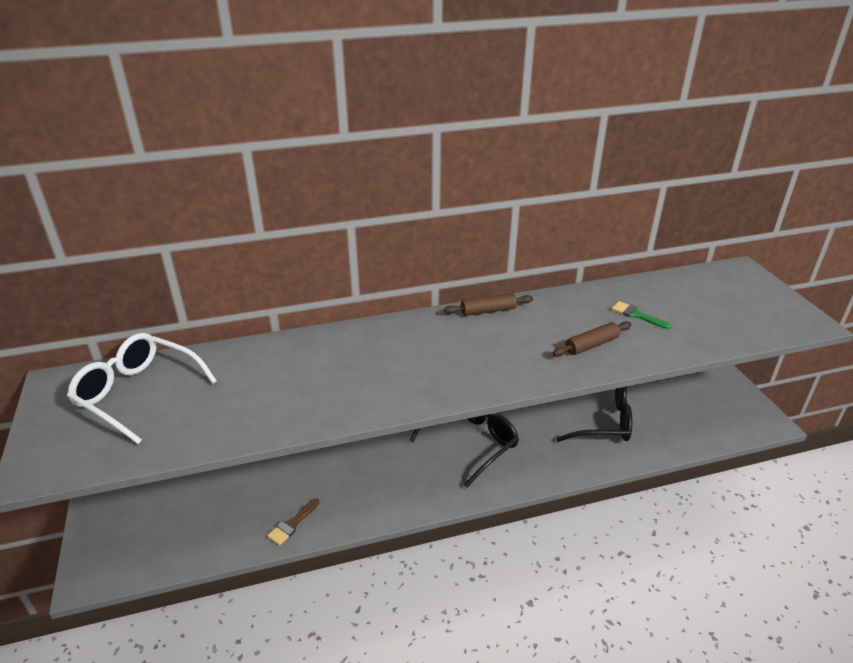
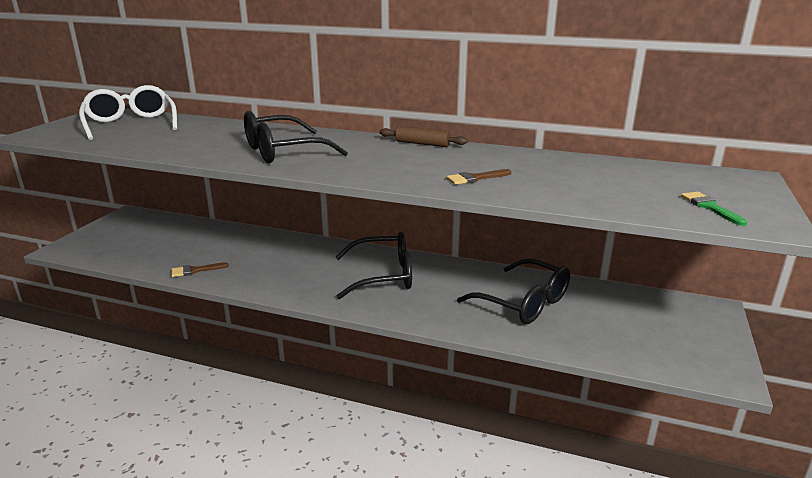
camera: 35 degrees right, 10 degrees down
(386, 374) = (282, 151): none -> black glasses
(591, 345) = (475, 178): brown rolling pin -> brown brush
(637, 315) = (558, 175): green brush -> green brush (710, 207)

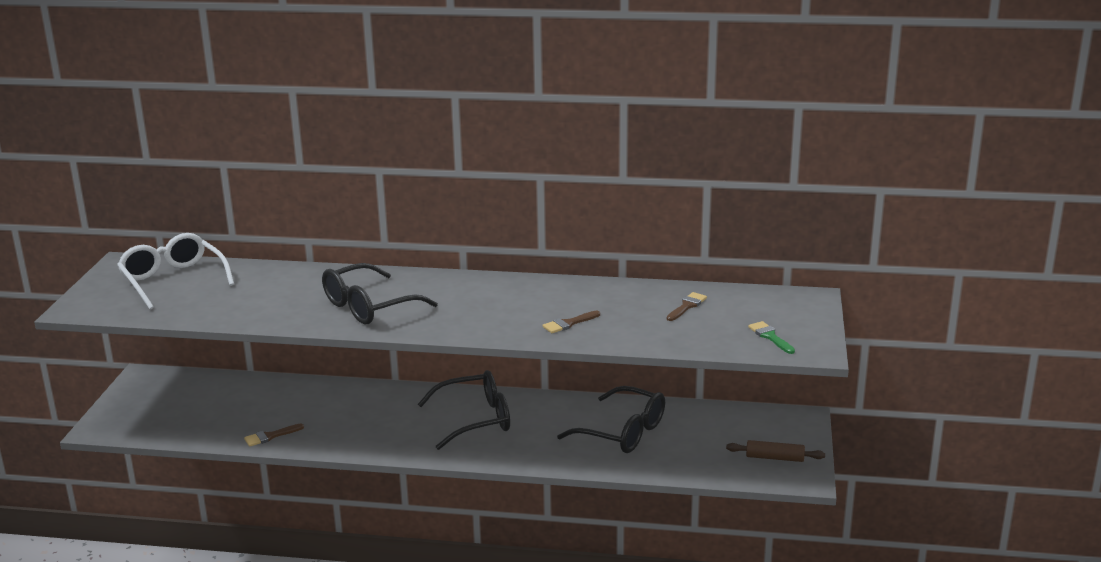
camera: 10 degrees left, 0 degrees up
(422, 144) = (506, 281): brown rolling pin -> brown rolling pin (774, 458)
(606, 174) = (687, 306): none -> brown brush

